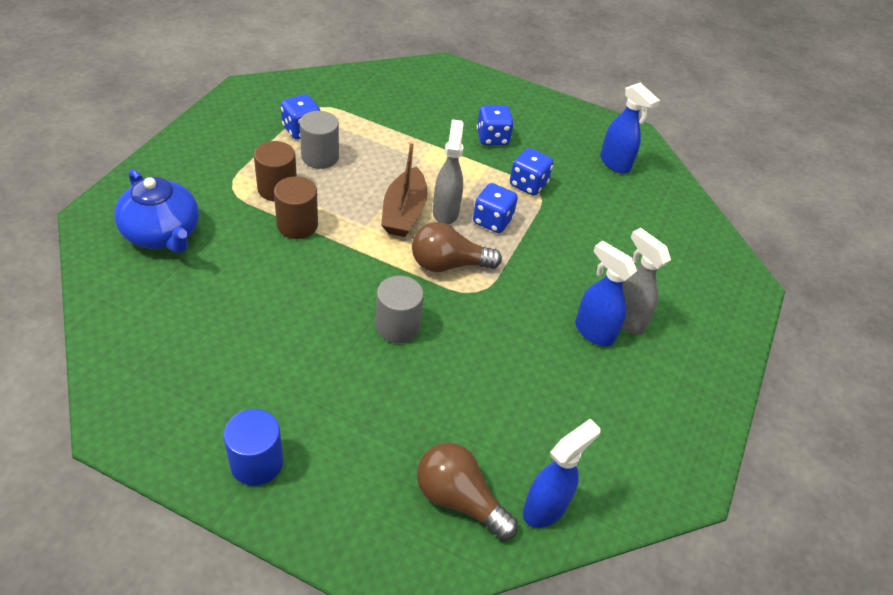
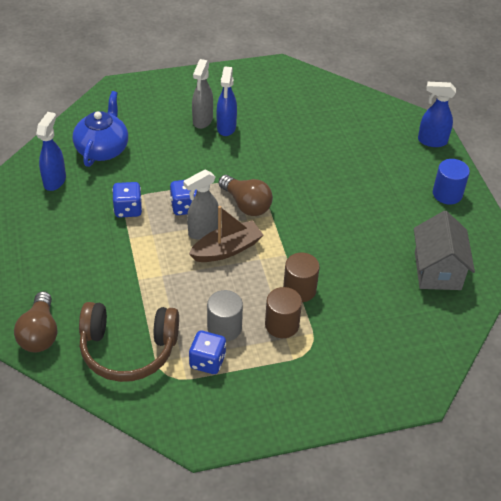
camera: 125 degrees left, 0 degrees up
(163, 234) = (387, 346): blue teapot -> blue teapot (102, 149)
(178, 344) = (437, 270): none -> grey house
(367, 102) = (128, 349): none -> brown headphones
(397, 326) = (315, 197): grey cylinder -> none
(459, 499) = (376, 125): brown light bulb -> brown light bulb (40, 333)
(492, 138) = (93, 253): blue dice -> none
(545, 508) = (346, 100): blue spray bottle -> blue spray bottle (431, 141)

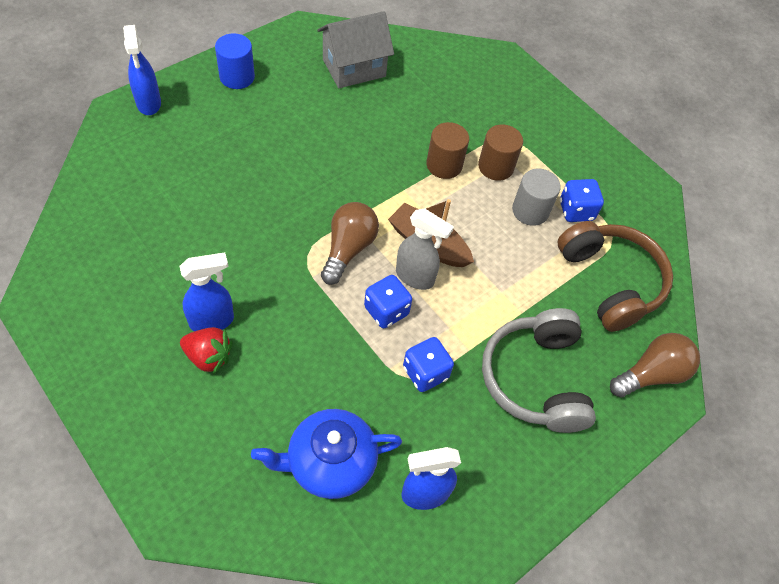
camera: 120 degrees left, 10 degrees up
(85, 263) = (535, 379): none -> grey headphones
(202, 120) = (208, 357): grey spray bottle -> red strawberry

